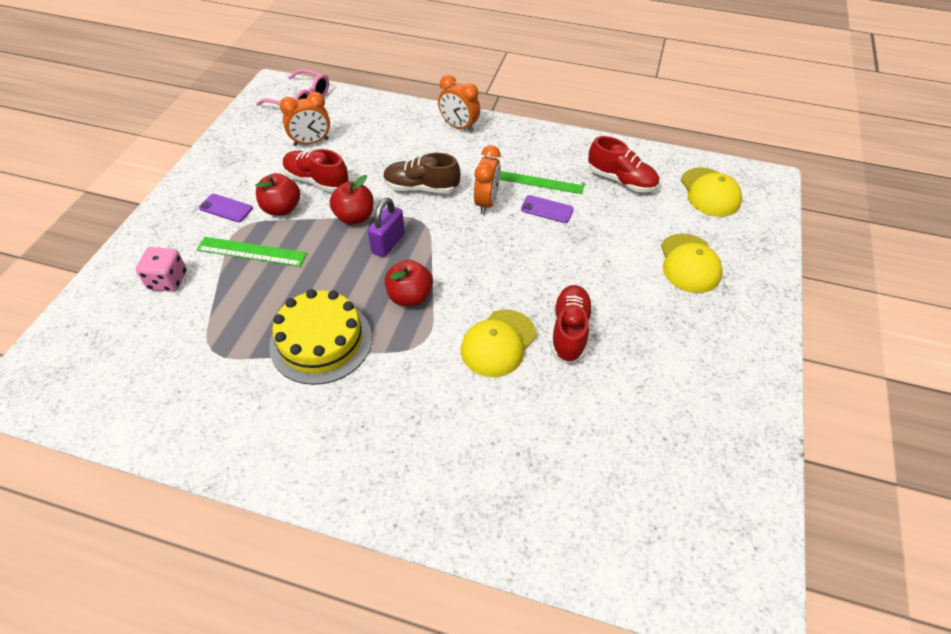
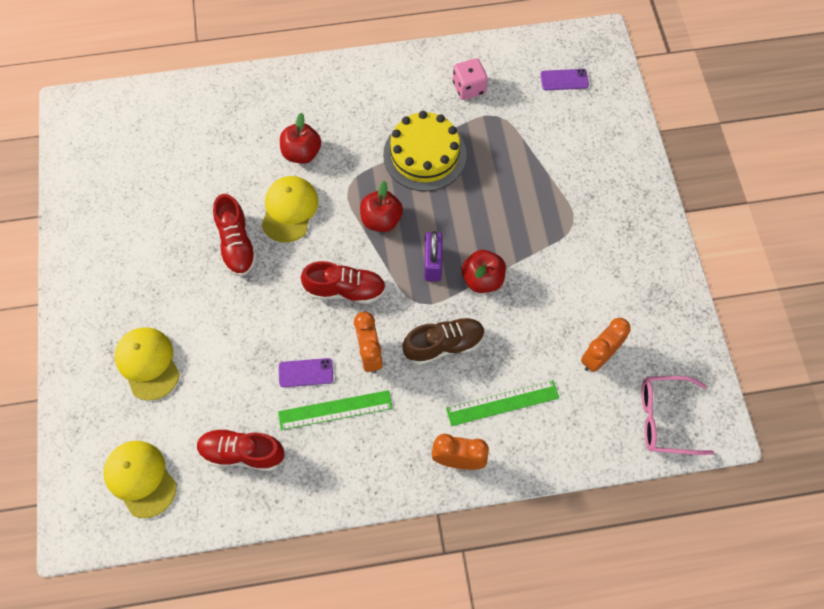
camera: 155 degrees right, 15 degrees up
(168, 280) = (582, 151): pink dice -> pink dice (469, 88)
(226, 208) = (604, 237): purple phone -> purple phone (564, 80)
(251, 252) = (541, 204): green ruler -> green ruler (502, 403)
(282, 209) = (555, 259): red apple -> red apple (302, 153)
(317, 181) = (550, 306): red shoe -> red shoe (345, 290)

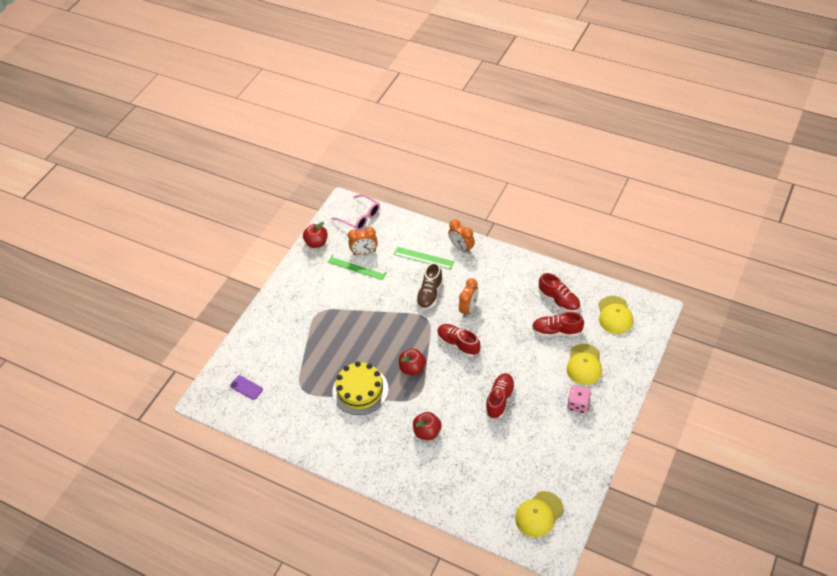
camera: 140 degrees left, 15 degrees down
(216, 395) = (556, 331): none -> red shoe
(289, 210) = (458, 402): yellow cap -> yellow cap (539, 514)
(306, 372) = (505, 317): purple phone -> none
(335, 410) = (502, 295): green ruler -> green ruler (357, 267)
(432, 264) = (404, 332): purple padlock -> none
(444, 345) = (430, 294): brown shoe -> brown shoe turned 90 degrees counterclockwise
(469, 88) = (301, 415): pink dice -> pink dice (578, 404)
(482, 279) = (386, 311): red apple -> red apple (316, 243)

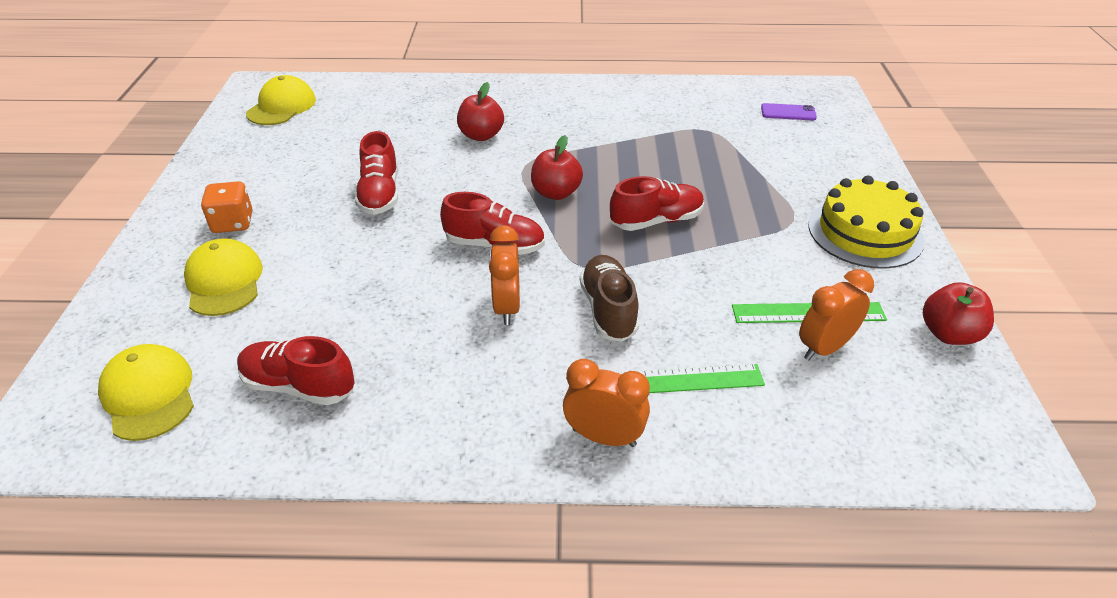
camera: 150 degrees right, 10 degrees down
(360, 217) = (928, 431): pink glasses -> none
(360, 390) = (619, 149): yellow cake -> yellow cake (865, 232)
(556, 331) = (293, 322): red shoe -> red shoe (656, 221)
(578, 404) = (233, 223): pink dice -> orange dice

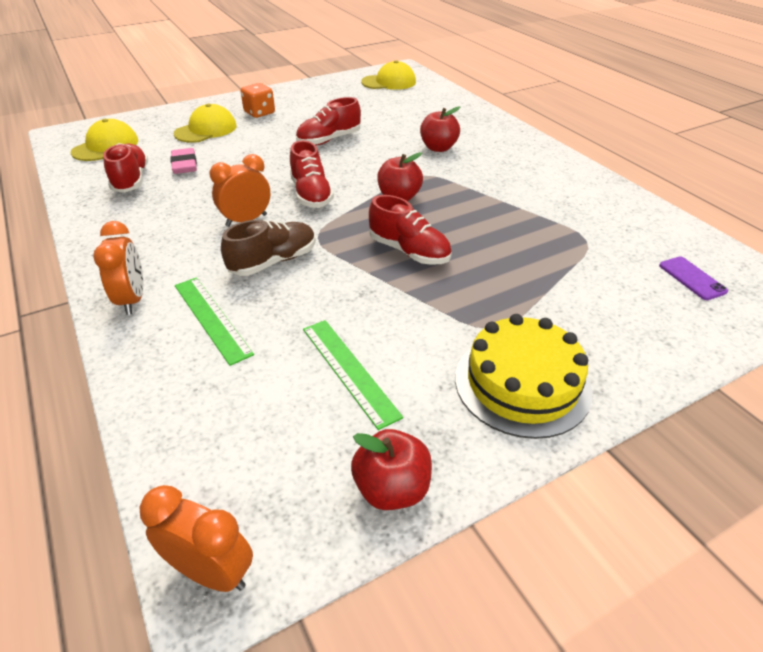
camera: 60 degrees right, 0 degrees up
(310, 325) = (184, 165): none -> pink eraser
(824, 348) = (304, 393): orange clock -> orange clock (211, 571)

